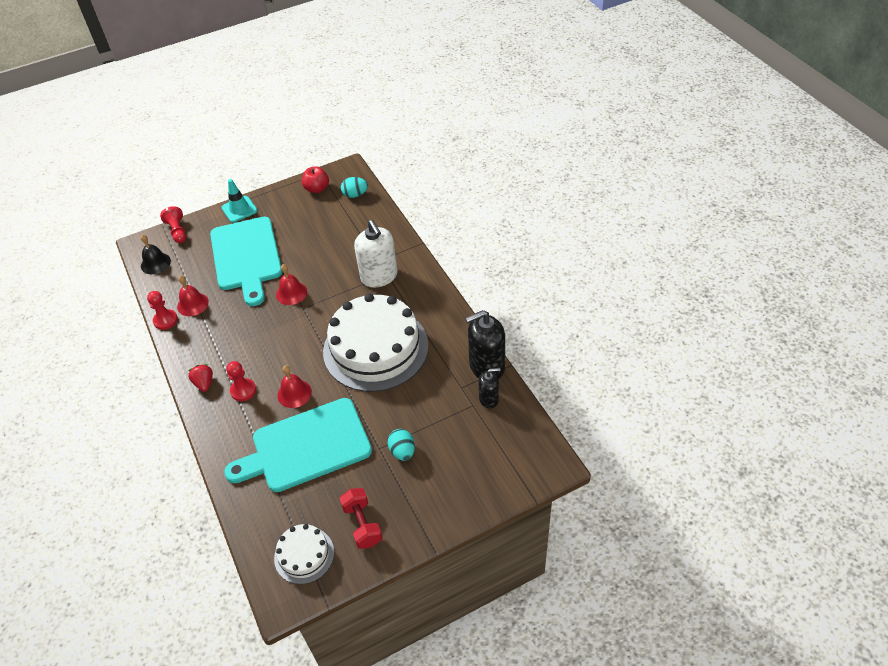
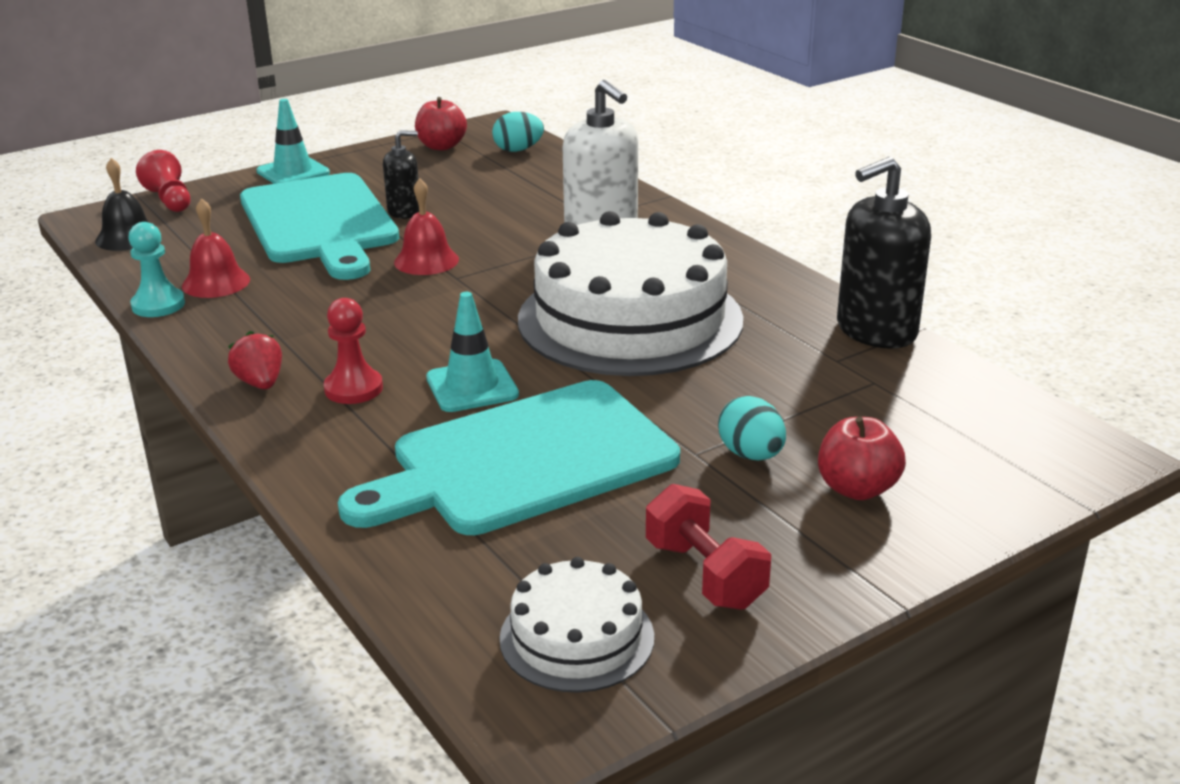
camera: 10 degrees left, 20 degrees down
(165, 320) = (158, 305): red pawn -> turquoise pawn
(294, 393) = (472, 386): red bell -> turquoise traffic cone
(440, 478) = (857, 489): none -> red apple
(489, 399) = (904, 372): black soap dispenser -> black soap dispenser (404, 212)

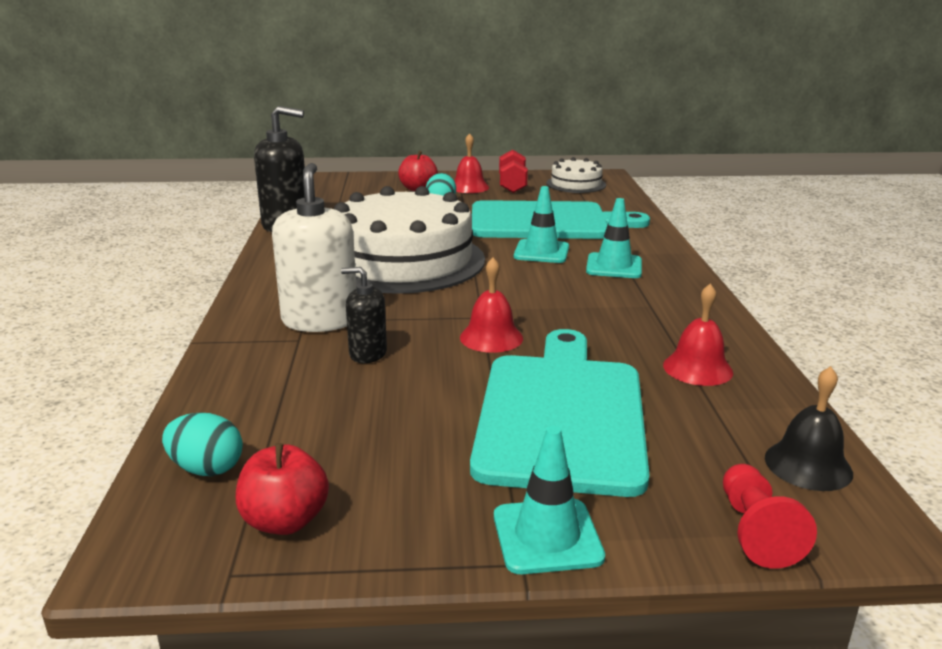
camera: 150 degrees left, 5 degrees down
(158, 305) = (755, 359): turquoise pawn -> none
(260, 383) = (674, 282): red strawberry -> none
(353, 389) = (614, 266): red pawn -> turquoise traffic cone
(404, 212) = (458, 402): black soap dispenser -> black soap dispenser (367, 354)
(778, 532) = (469, 187): none -> red bell

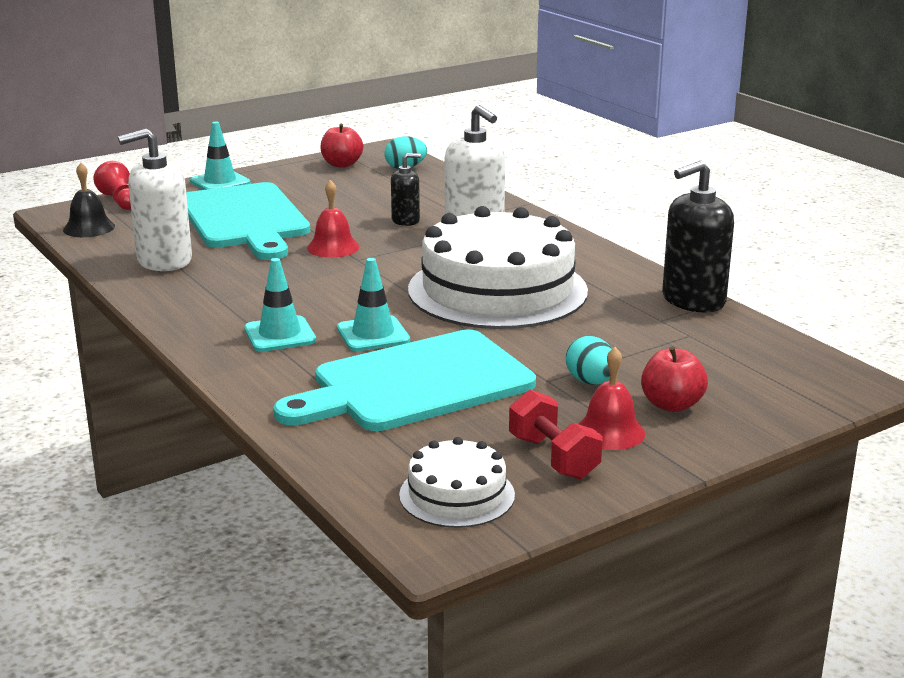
camera: 150 degrees right, 0 degrees up
(697, 368) = (164, 261): red bell -> white soap dispenser

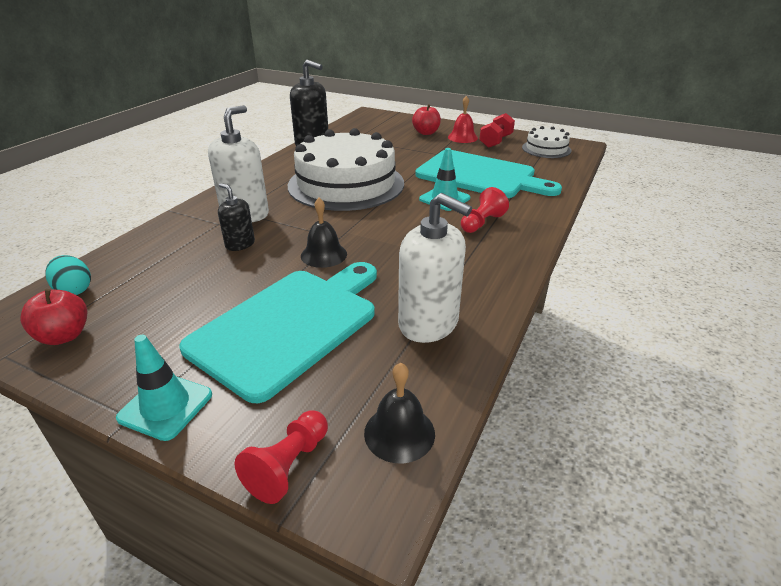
camera: 120 degrees left, 10 degrees up
(280, 335) = (481, 223): turquoise traffic cone -> red pawn
(333, 247) = (324, 255): red bell -> black bell
(591, 382) = (426, 147): turquoise egg -> none

